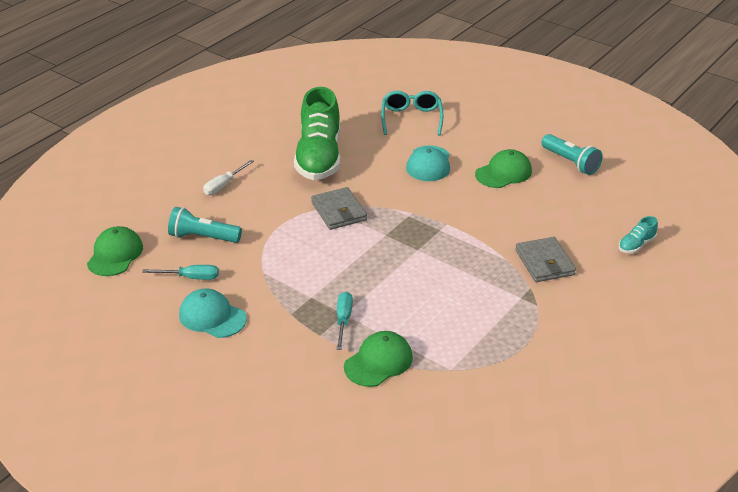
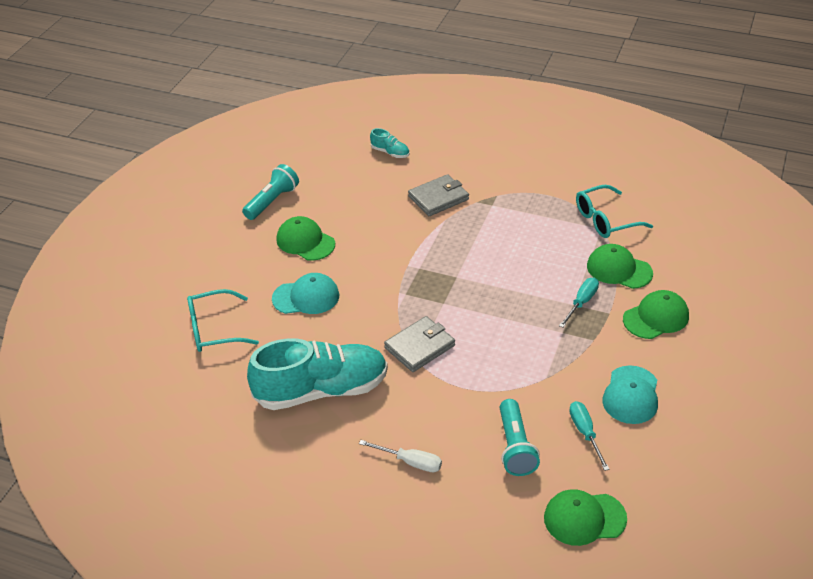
camera: 105 degrees left, 5 degrees up
(296, 366) = (656, 317): none -> green cap
(319, 157) = (321, 390): green shoe -> turquoise shoe
(343, 320) = (581, 302): turquoise screwdriver -> turquoise screwdriver turned 135 degrees clockwise
(464, 377) = (606, 220): none -> turquoise glasses

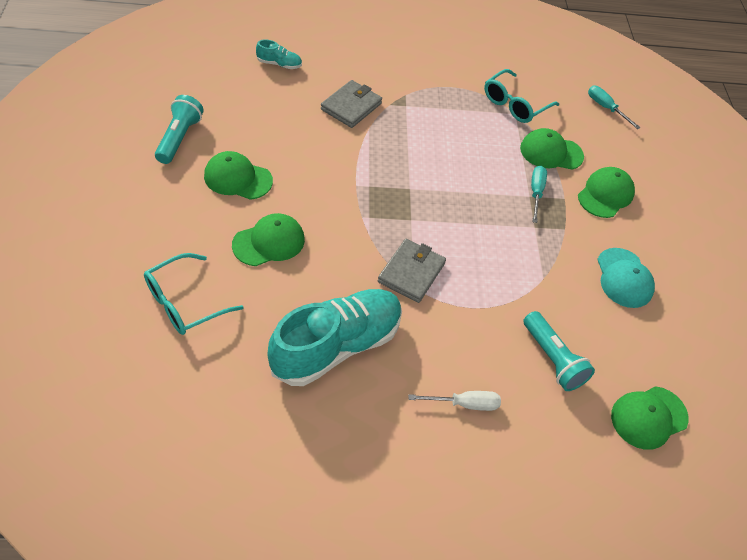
camera: 30 degrees left, 10 degrees up
(306, 297) = (269, 242): turquoise cap -> green cap
(585, 433) = (605, 327): turquoise screwdriver -> turquoise screwdriver (605, 108)

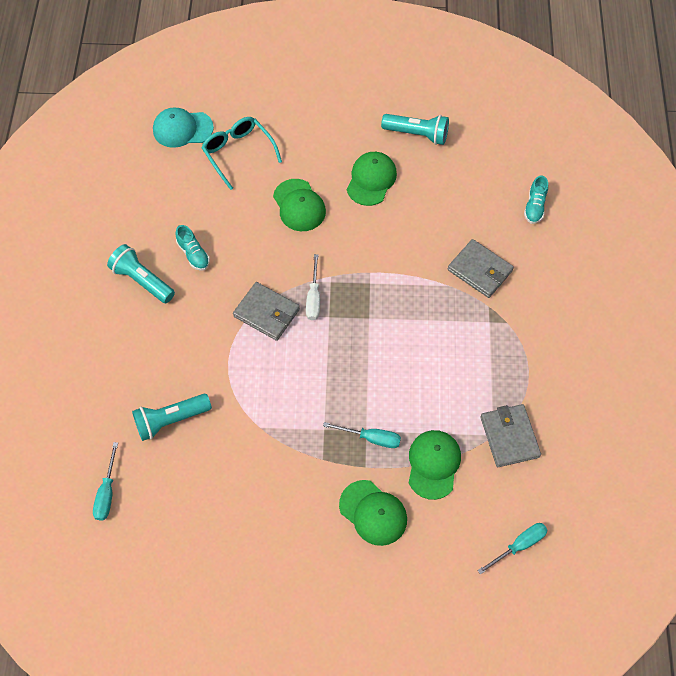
camera: 100 degrees right, 10 degrees up
(336, 346) = (193, 254): turquoise shoe -> turquoise shoe, size x0.41
(376, 401) = (142, 280): none -> turquoise flashlight
(464, 404) = (134, 343): white screwdriver -> white screwdriver (313, 298)
(515, 104) = (509, 437): turquoise glasses -> grey wallet
(624, 278) = (259, 506): turquoise cap -> turquoise cap (182, 129)
(648, 417) = (107, 492): green cap -> turquoise screwdriver

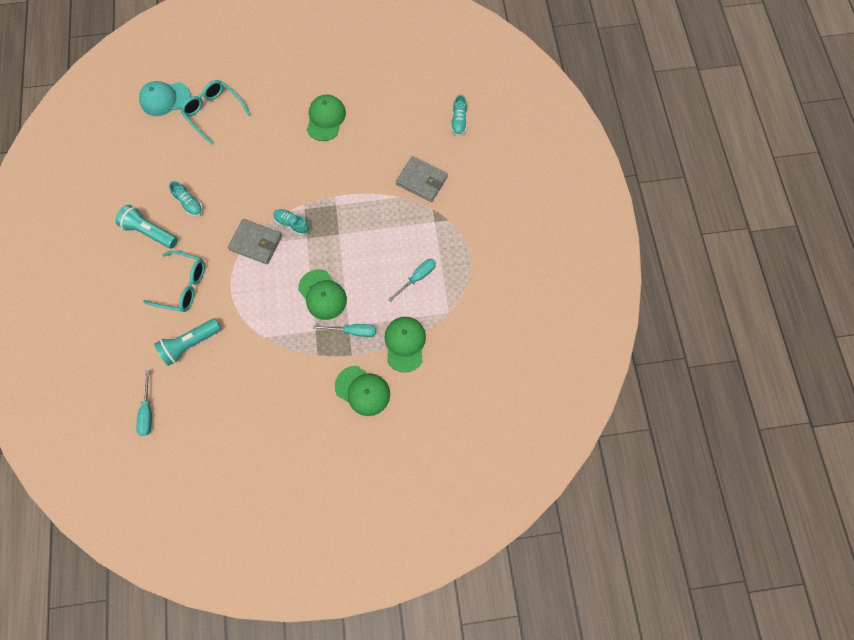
camera: 10 degrees left, 10 degrees up
(171, 349) = (183, 285): none -> turquoise glasses
(299, 205) = (270, 149): green cap -> green cap (322, 295)
(313, 298) = (292, 224): white screwdriver -> turquoise shoe
(417, 134) = (358, 75): turquoise flashlight -> none
(509, 437) = (461, 312): grey wallet -> none
(519, 545) = (479, 397): turquoise screwdriver -> turquoise screwdriver (417, 277)

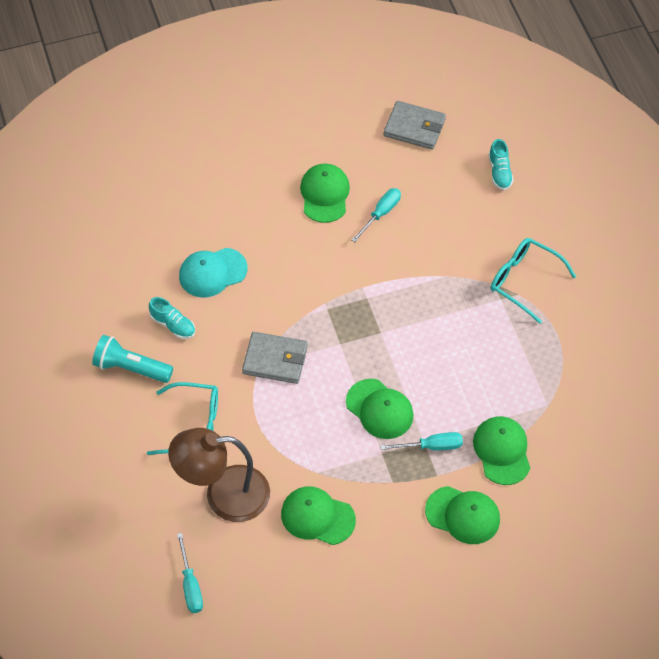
camera: 10 degrees left, 15 degrees down
(165, 99) = (103, 200): turquoise cap -> turquoise cap (212, 272)
(191, 343) = (224, 495): turquoise flashlight -> brown lamp
(214, 113) = (174, 208): turquoise glasses -> turquoise glasses (524, 281)
(255, 373) = (317, 517): none -> green cap
(292, 224) = (316, 330): turquoise shoe -> none
(417, 277) = (496, 369): turquoise screwdriver -> turquoise screwdriver (381, 214)
(422, 180) = (471, 251): grey wallet -> grey wallet (414, 127)

